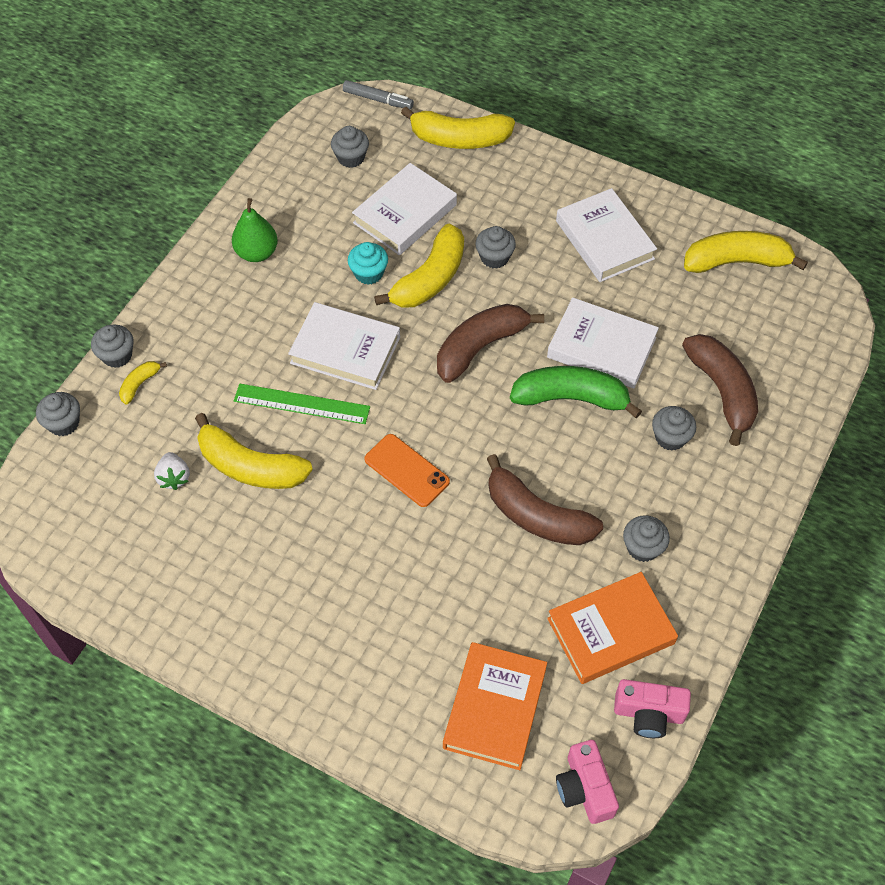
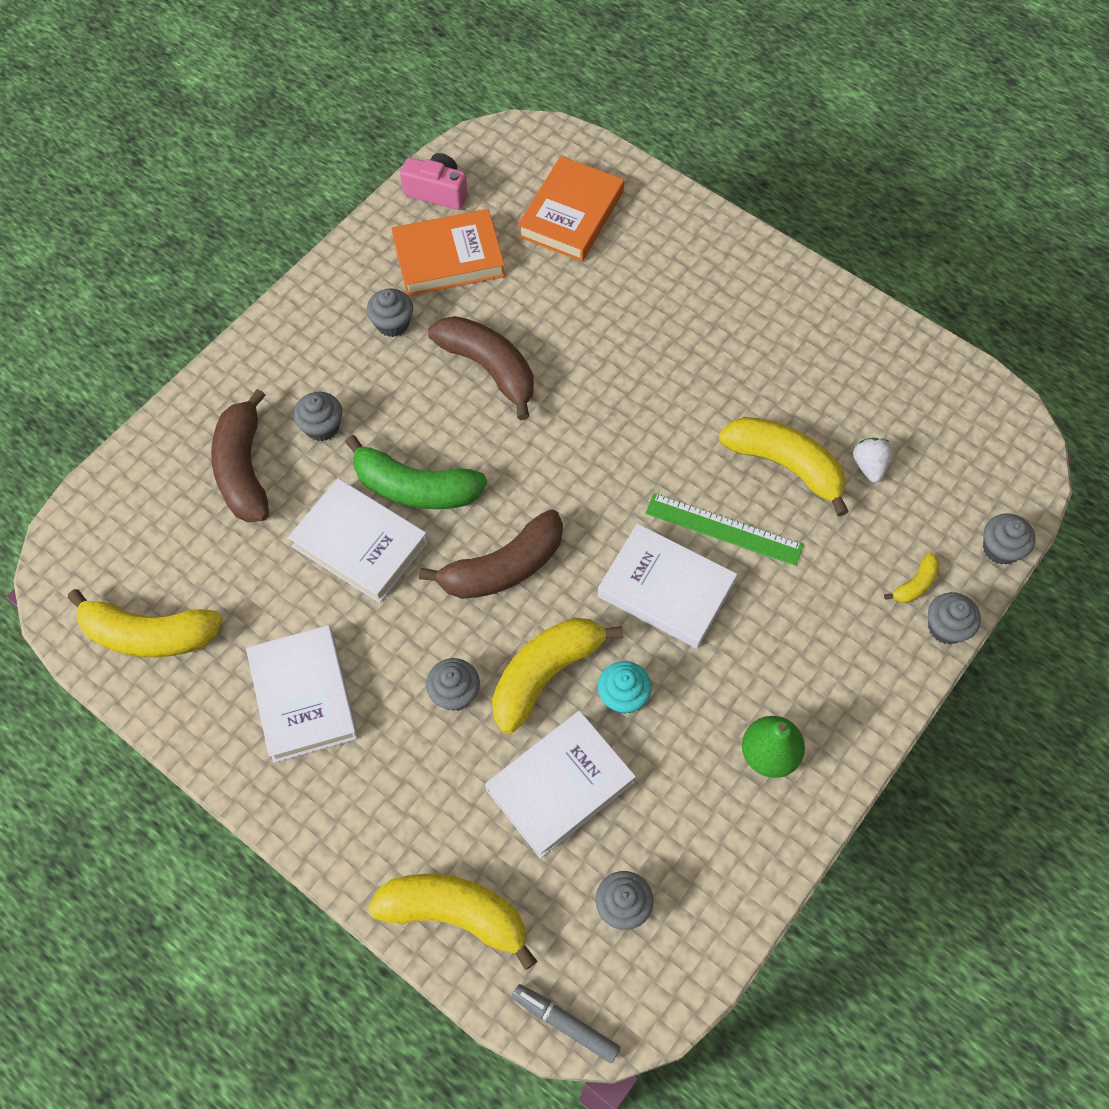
camera: 170 degrees left, 5 degrees up
(407, 470) = (615, 435): orange phone -> none
(584, 789) = (509, 149): pink camera -> none

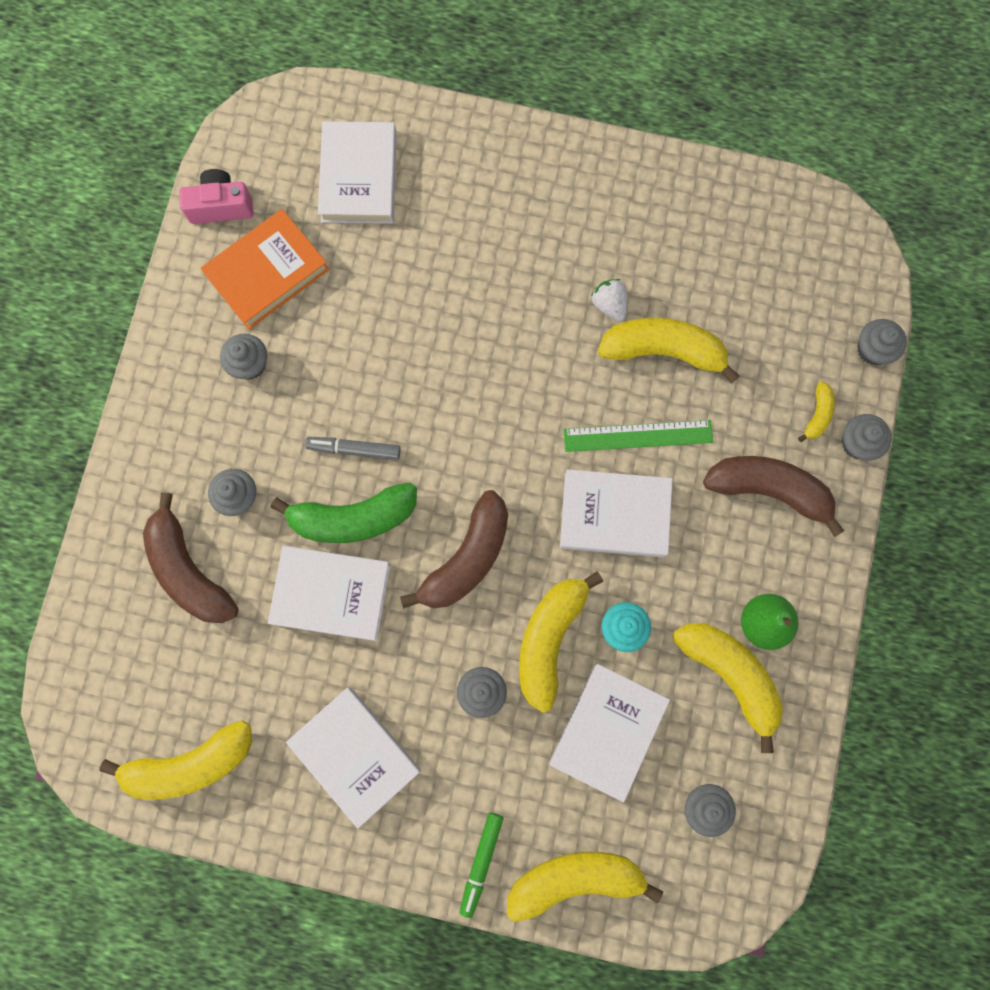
camera: 25 degrees left, 15 degrees up
(370, 853) = (481, 862): none -> green marker
(489, 368) = (360, 371): brown banana -> brown banana (769, 490)
(565, 1023) = (703, 923): grey marker -> grey marker (354, 449)
(571, 214) = (358, 177): orange book -> white book
(711, 789) = (730, 675): none -> yellow banana
(869, 466) = (734, 319): white strawberry -> white strawberry (609, 305)

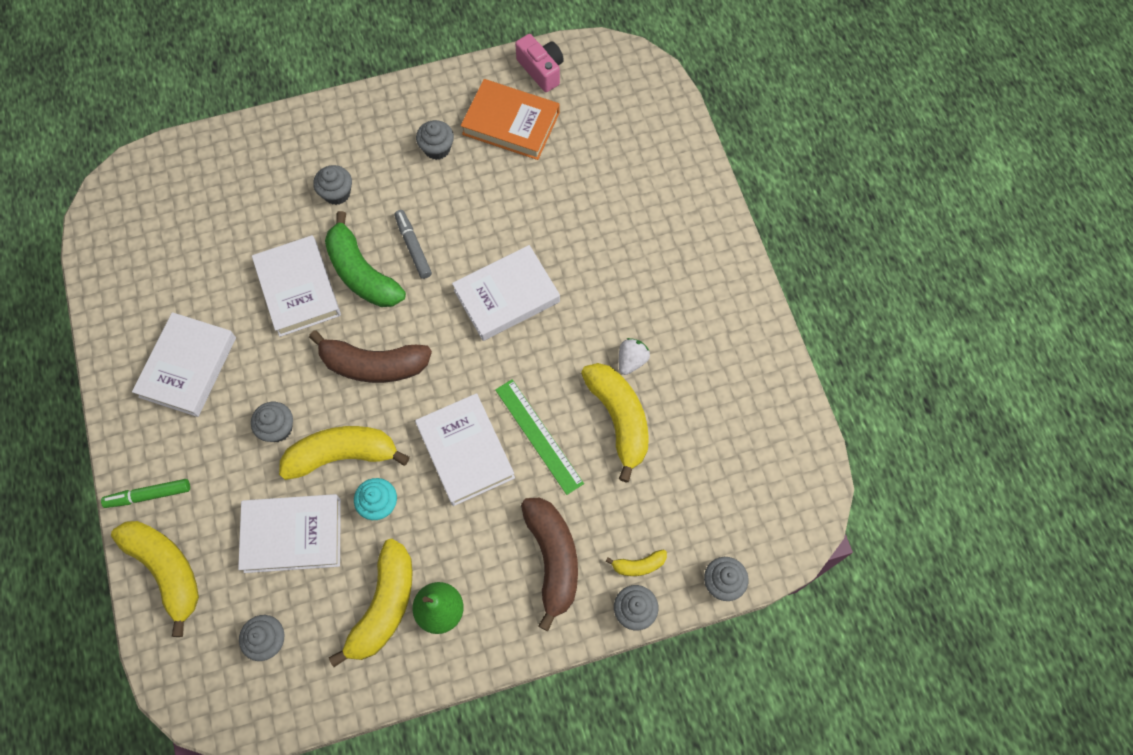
camera: 60 degrees right, 10 degrees down
(189, 570) = (267, 192): brown banana -> none
(190, 763) = (131, 265): yellow banana -> none
(358, 177) = (620, 141): white book -> white book (506, 296)

